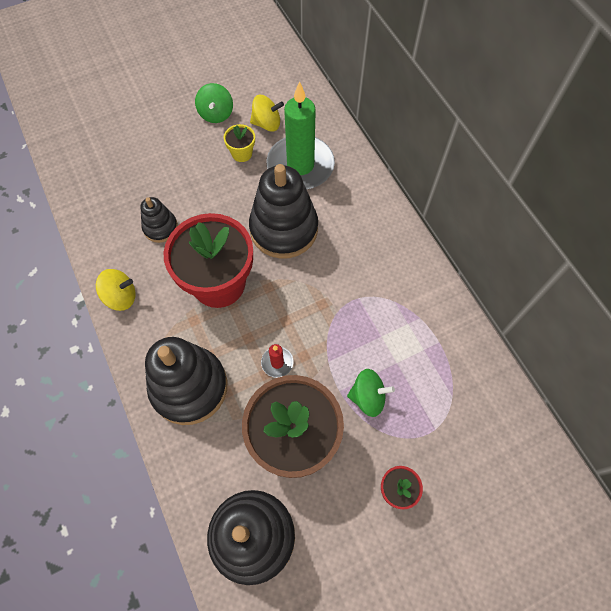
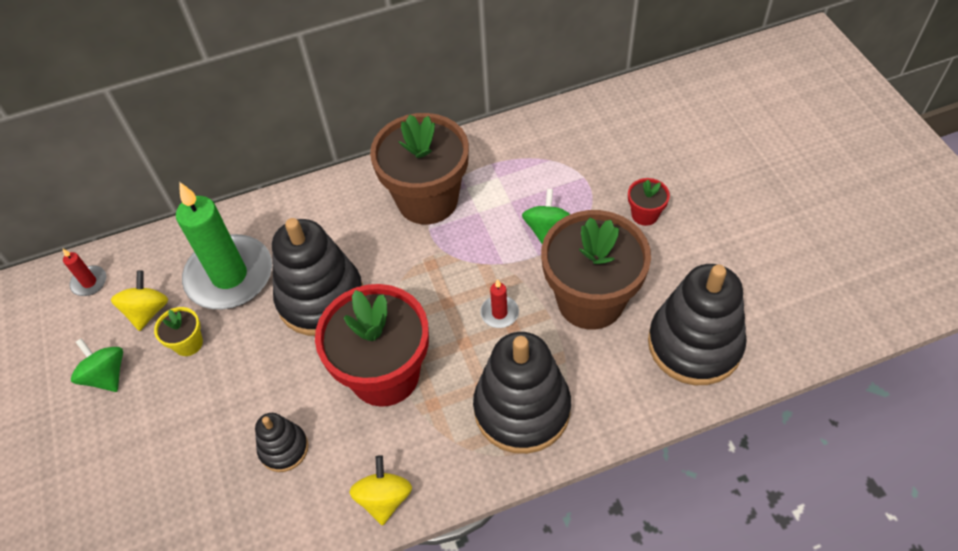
camera: 80 degrees left, 10 degrees down
(216, 114) = (106, 375): green spinning top -> green spinning top turned 135 degrees counterclockwise
(289, 85) = (89, 282): none -> red candle
(389, 293) = (427, 200): none -> brown flower pot

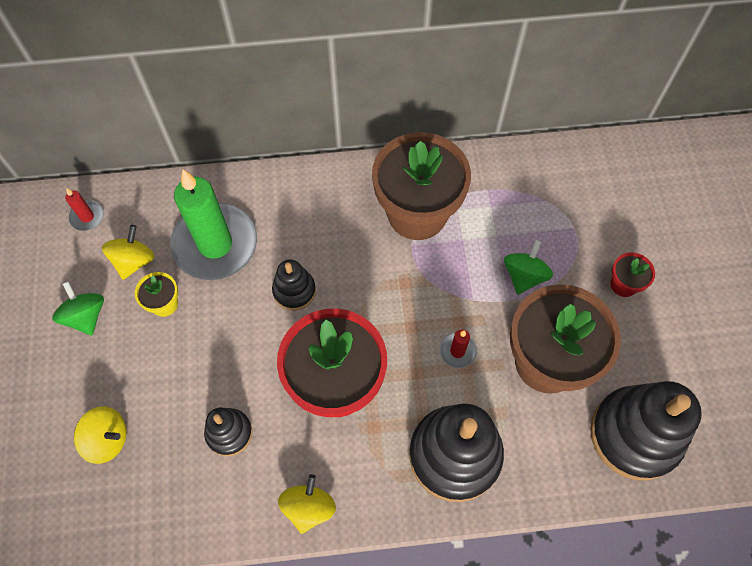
camera: 10 degrees right, 10 degrees up
(154, 488) = (107, 439): none -> yellow spinning top
(321, 298) = (294, 291): black stacking toy -> black stacking toy, size x0.51

